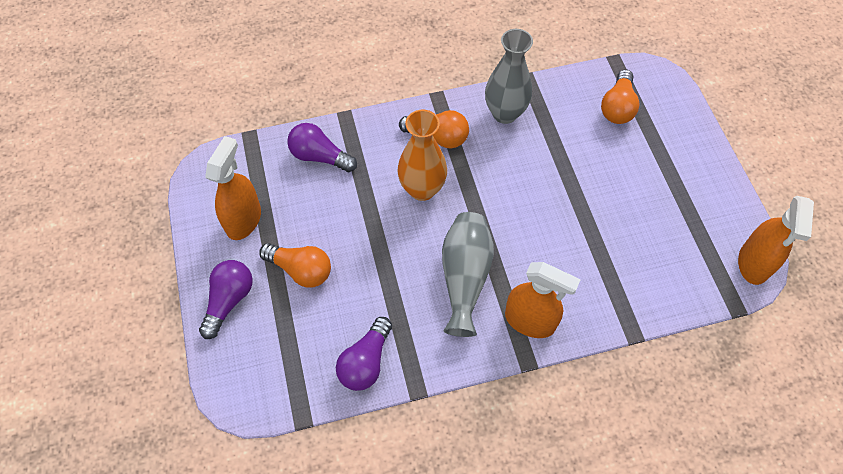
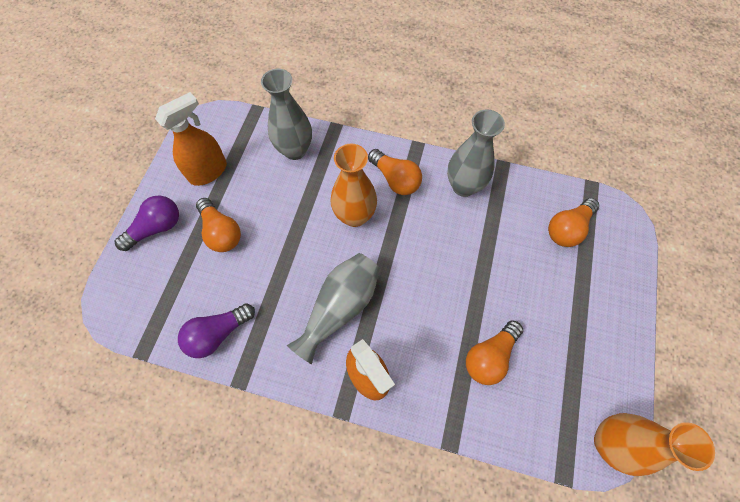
camera: 30 degrees right, 5 degrees up
(320, 156) = (295, 150): purple light bulb -> grey vase
(621, 247) = (489, 356): none -> orange light bulb
(753, 263) = (608, 443): orange spray bottle -> orange vase

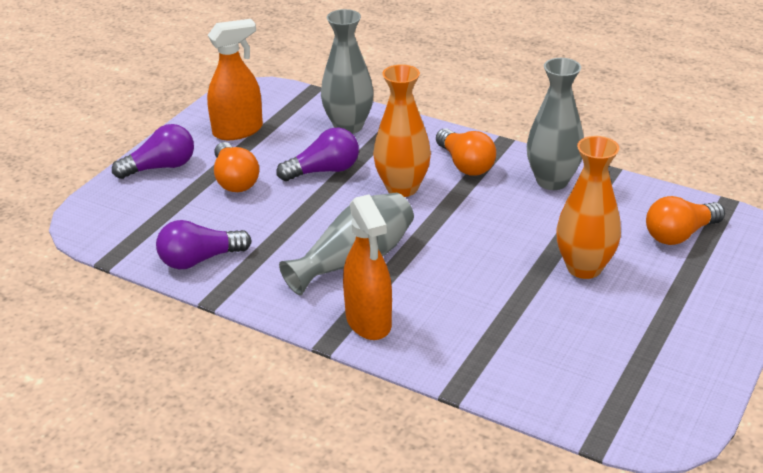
camera: 15 degrees right, 30 degrees down
(289, 207) = (324, 171): none -> purple light bulb
(489, 356) = (532, 328): orange light bulb -> none
(608, 443) = (667, 428): orange vase -> orange vase (584, 267)

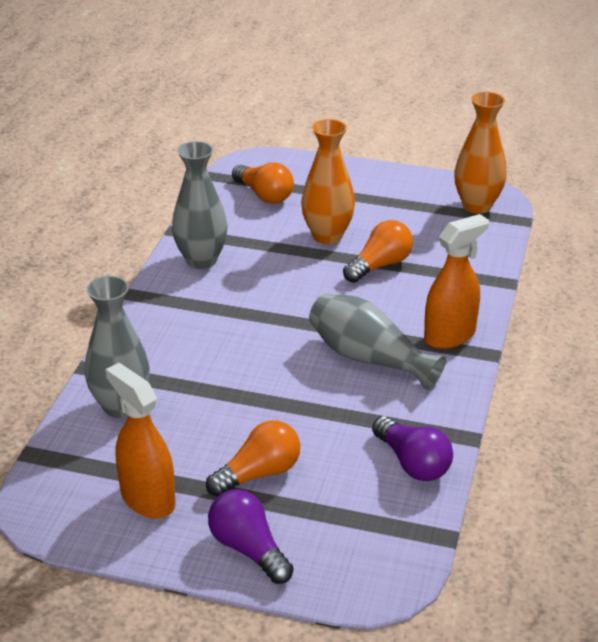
camera: 105 degrees left, 0 degrees up
(324, 171) = (221, 407): purple light bulb -> none
(402, 188) = (238, 347): orange vase -> orange vase (477, 206)
(465, 164) = (185, 313): orange light bulb -> orange light bulb (380, 265)

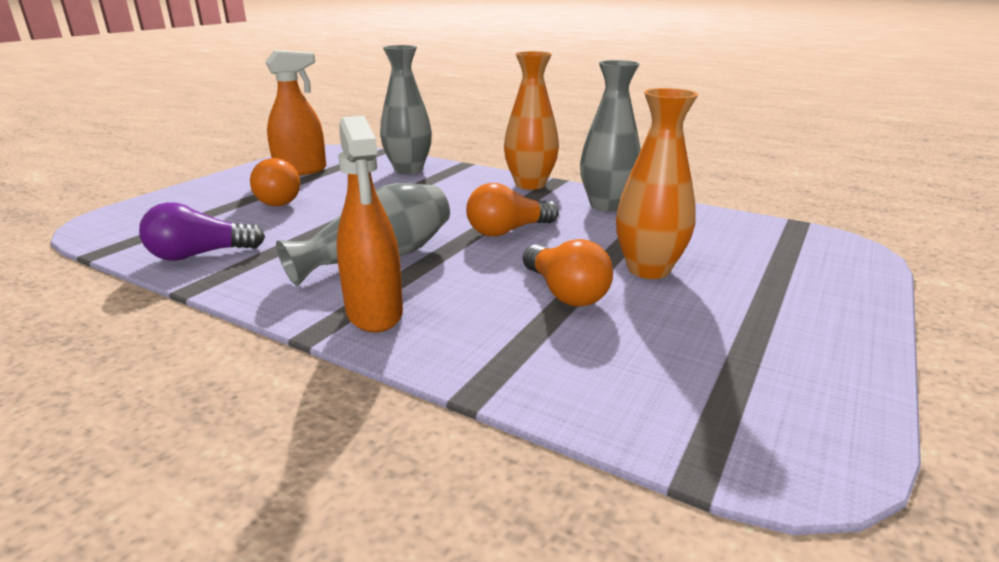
camera: 105 degrees right, 10 degrees down
(248, 549) = (210, 190): purple light bulb -> none
(264, 195) = (754, 245): orange light bulb -> orange light bulb (508, 231)
(477, 206) = (754, 425): orange vase -> orange vase (530, 184)

